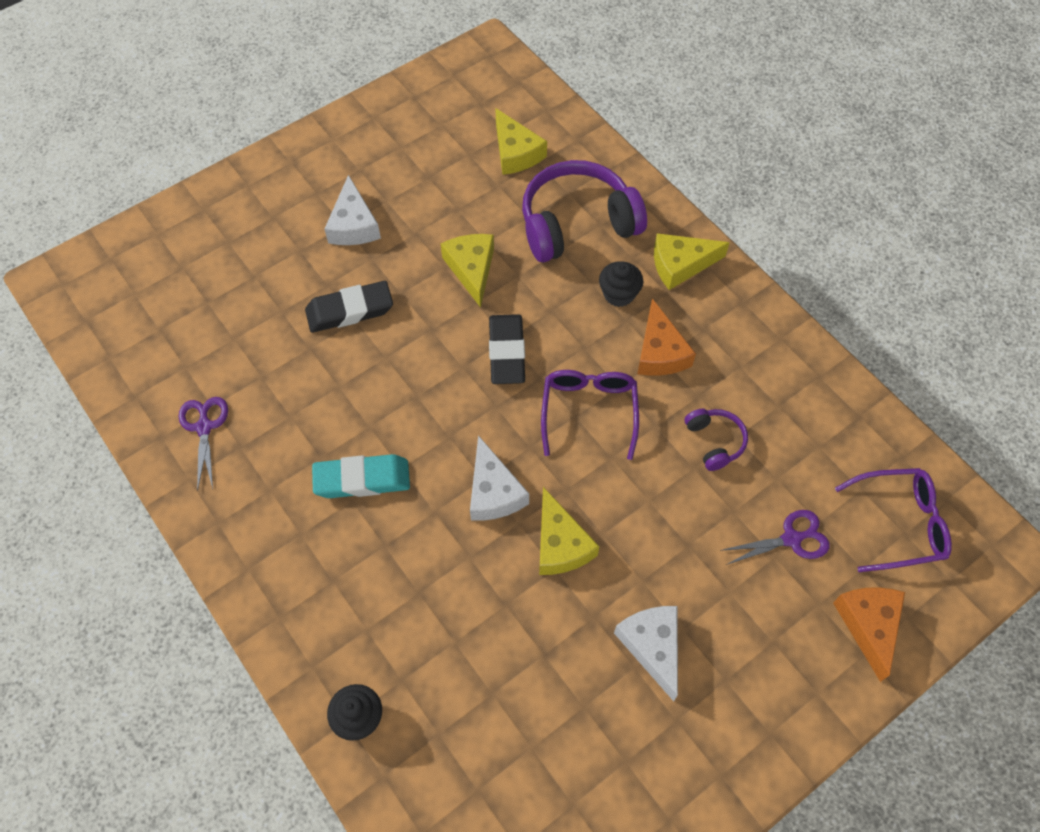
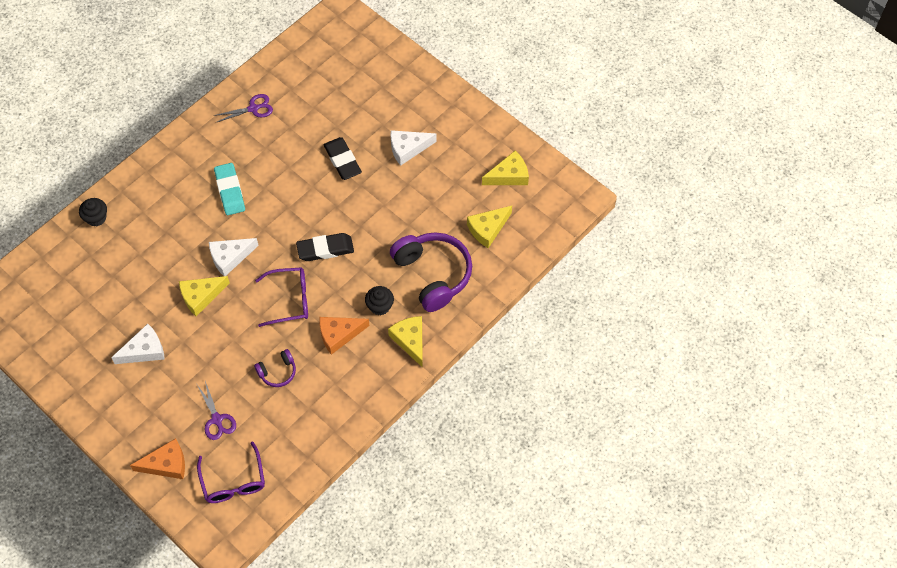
camera: 80 degrees right, 0 degrees up
(472, 269) = (385, 220): yellow cheese -> yellow cheese (509, 175)

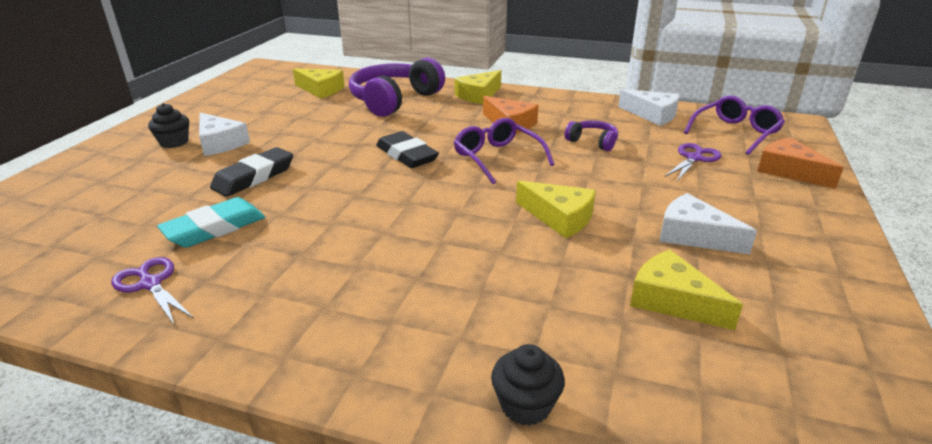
camera: 115 degrees left, 30 degrees down
(230, 191) = (354, 251): turquoise eraser -> turquoise eraser (215, 228)
(230, 257) = (476, 214): white cheese -> white cheese (652, 115)
(380, 306) = (455, 114): black cupcake -> black cupcake (174, 142)
(509, 175) = (246, 93): yellow cheese -> yellow cheese (672, 300)

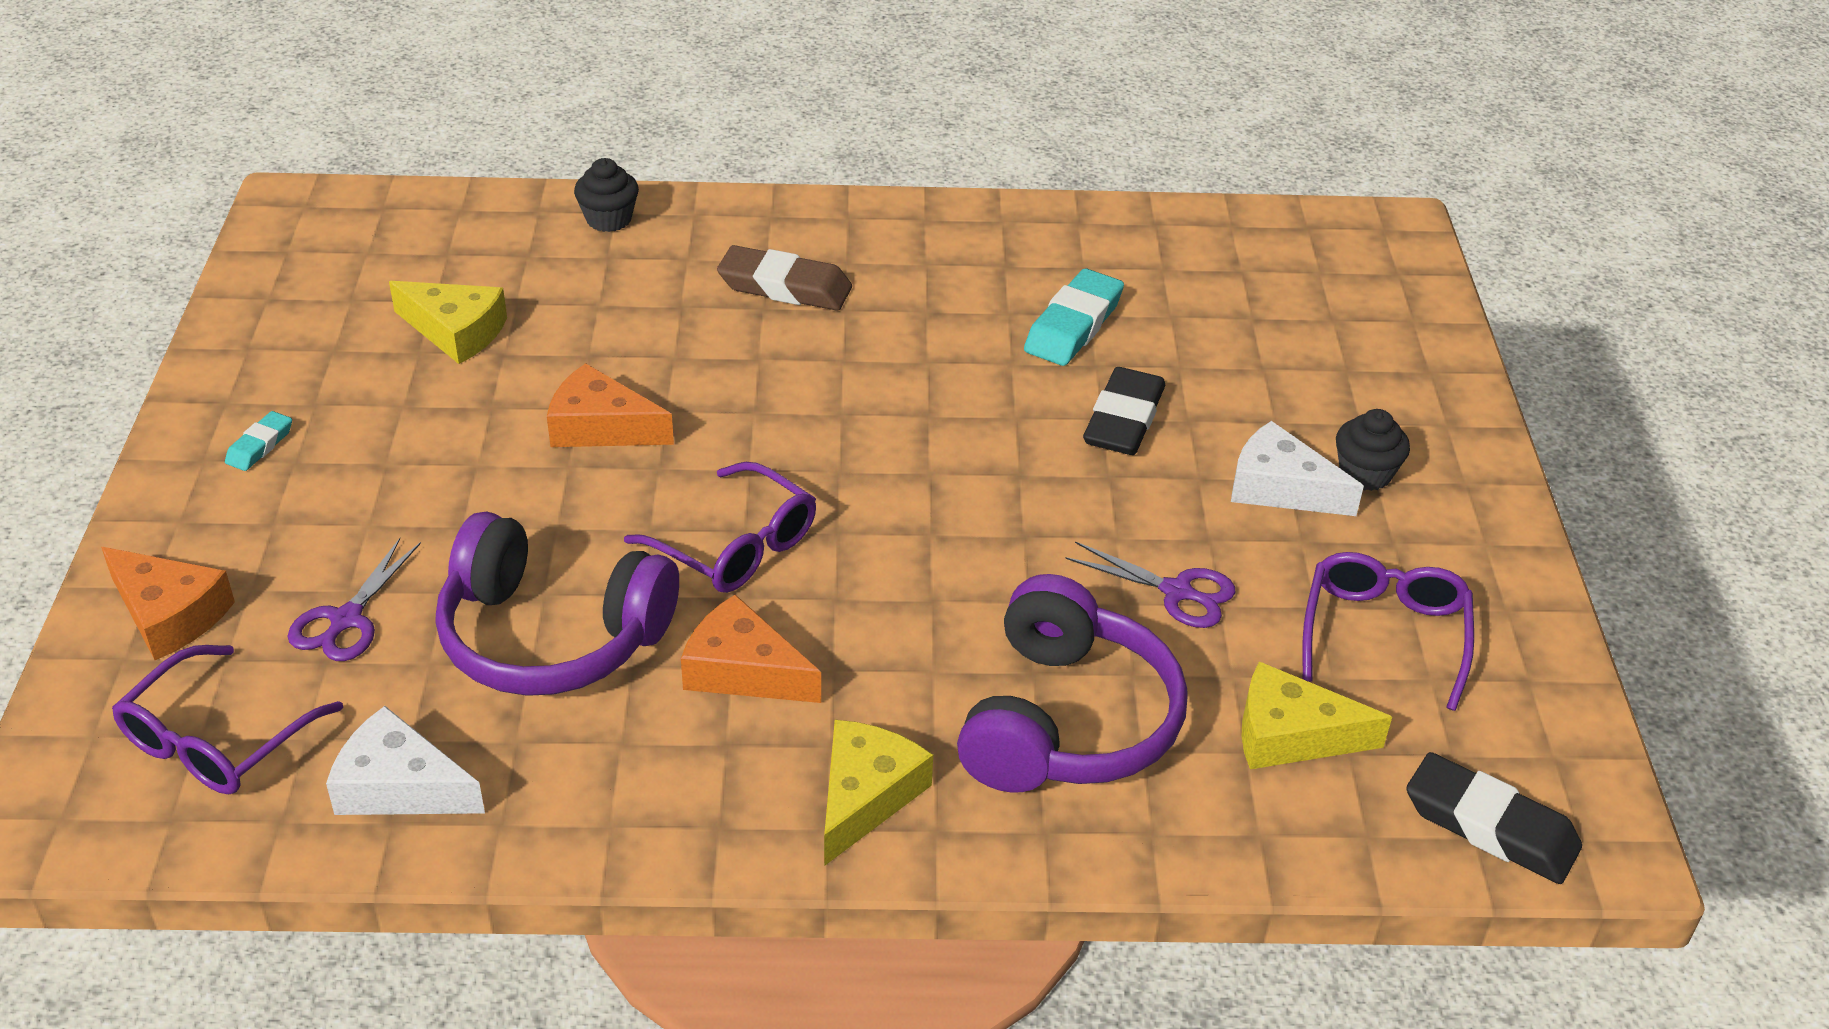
camera: 160 degrees right, 10 degrees up
(150, 284) = (1060, 252): purple scissors -> purple scissors (1177, 592)
(252, 103) = (1384, 634): none -> purple glasses
(390, 292) = (785, 287): none -> brown eraser
(406, 155) = (909, 521): black eraser -> black eraser (1490, 826)
(559, 217) = (601, 427): yellow cheese -> orange cheese
(592, 142) = (551, 636): purple headphones -> purple headphones, size x2.11
(693, 235) = (403, 430): white cheese -> none
(792, 240) = (260, 445): none -> turquoise eraser

